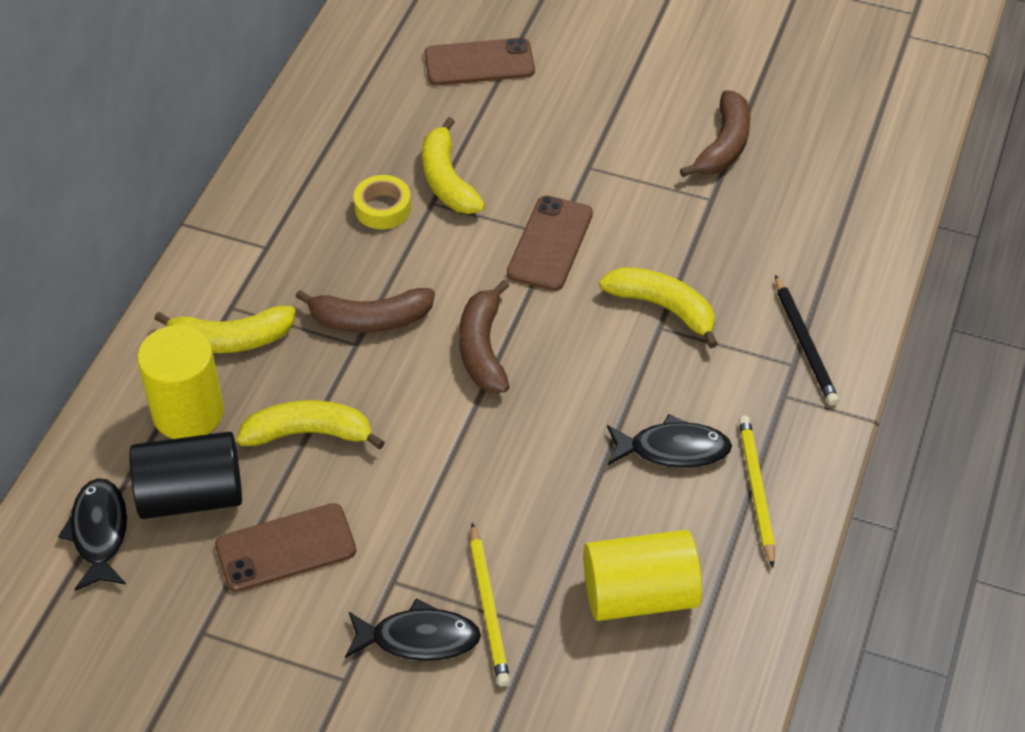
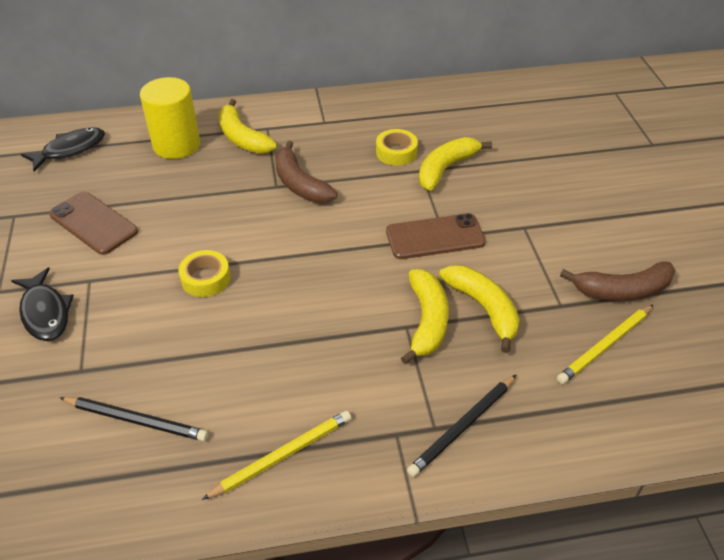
camera: 60 degrees right, 5 degrees down
(191, 496) = (115, 171): black cylinder -> none
(309, 433) = (190, 196): yellow banana -> yellow banana (483, 308)
(470, 468) = (205, 278): none -> yellow tape
(479, 63) = (561, 141): brown phone -> none
(482, 348) = (314, 242): brown banana -> none
(489, 608) = (86, 337): yellow pencil -> yellow pencil (605, 346)
(639, 595) = (136, 420): yellow cylinder -> black pencil
(673, 449) = (291, 383): black fish -> none

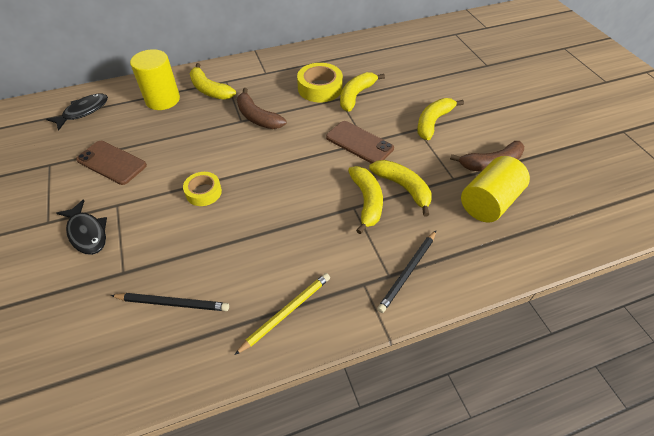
camera: 10 degrees left, 5 degrees up
(396, 152) = (320, 88): yellow tape -> yellow tape, size x1.55
(435, 237) = (359, 143): brown phone -> brown phone turned 60 degrees clockwise
(550, 220) = (433, 122): none -> yellow banana
(605, 346) = (489, 202): yellow pencil -> yellow cylinder

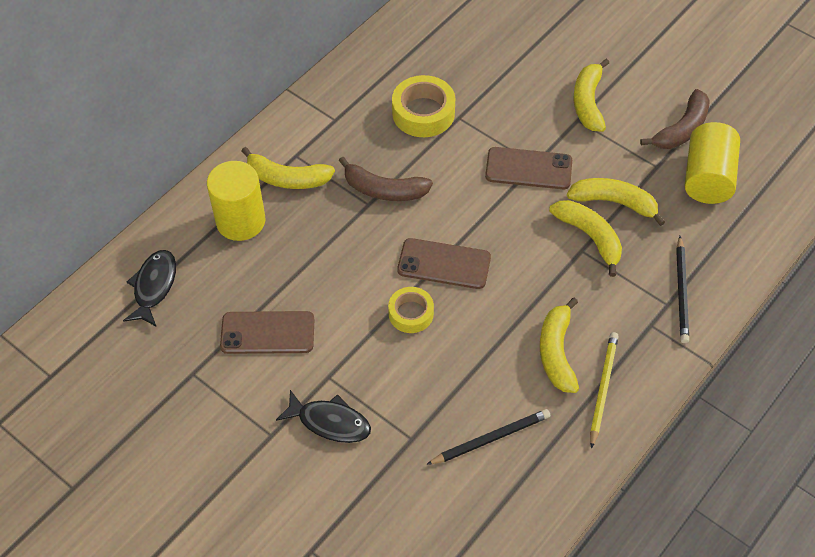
camera: 30 degrees left, 5 degrees up
(253, 173) = (444, 264): none -> brown phone
(356, 96) = (475, 104): yellow banana -> yellow banana (557, 352)

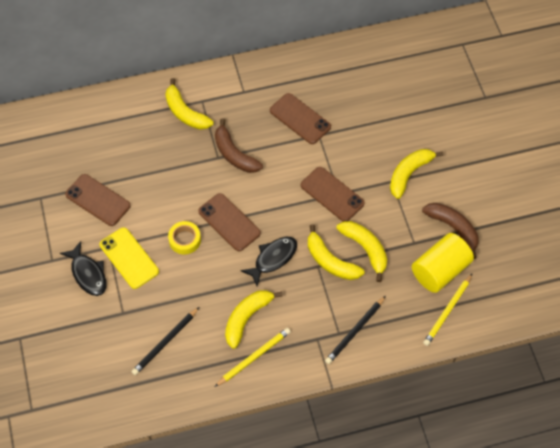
camera: 35 degrees right, 5 degrees up
(154, 286) = (61, 133): black fish -> black fish (273, 258)
(240, 221) = (138, 123): yellow cylinder -> none
(363, 373) = (129, 258): none -> yellow phone
(423, 113) = (300, 119): yellow tape -> brown phone
(490, 438) = (165, 342): black pencil -> black pencil turned 120 degrees clockwise
(590, 237) = (330, 261): yellow banana -> yellow banana turned 135 degrees clockwise
(682, 129) = (453, 228): brown banana -> brown banana turned 120 degrees counterclockwise
(752, 212) = (447, 311): none -> yellow pencil

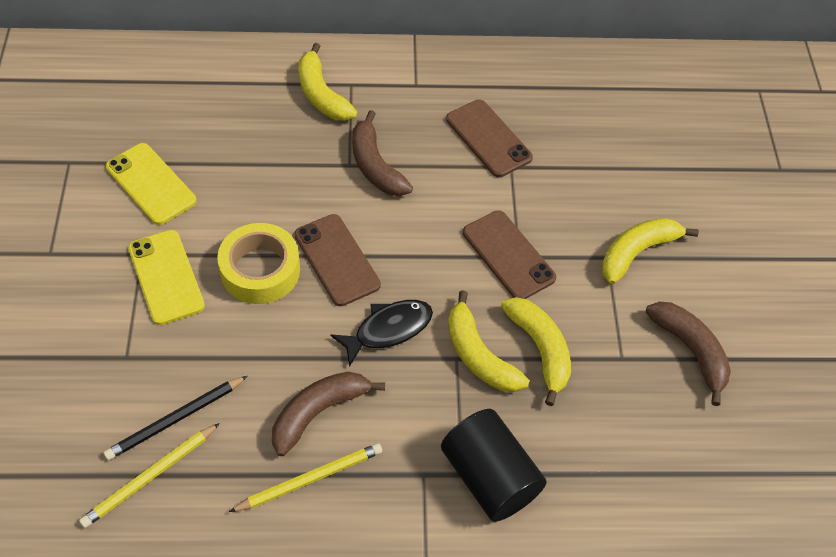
camera: 10 degrees right, 5 degrees down
(88, 274) = (95, 286): black fish -> none
(98, 200) = (151, 184): brown phone -> yellow phone
(185, 240) = (260, 270): yellow tape -> yellow tape, size x1.55
(247, 318) = (318, 412): yellow banana -> brown banana
(355, 331) = (489, 477): black pencil -> black cylinder
(440, 270) = (654, 412): yellow cylinder -> none
(447, 311) = (653, 481): yellow pencil -> yellow pencil (150, 477)

